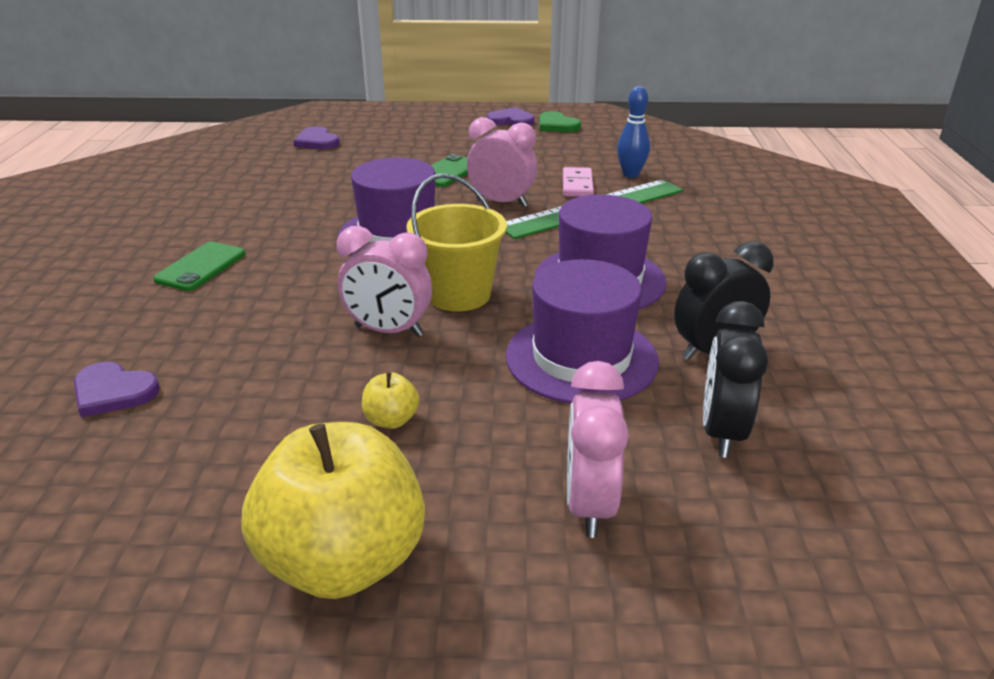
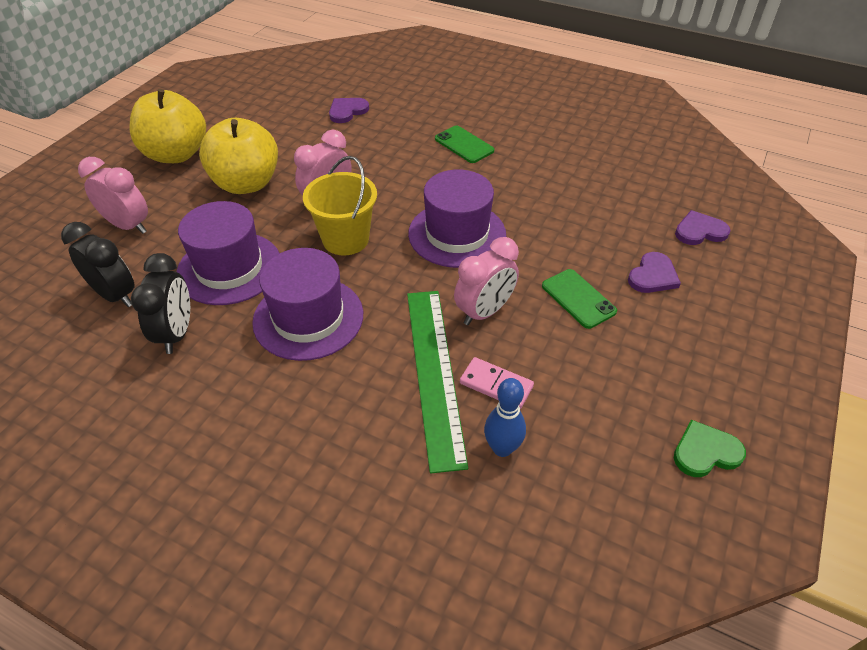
camera: 115 degrees right, 15 degrees up
(391, 420) = (246, 183): yellow apple -> yellow apple, size x2.42
(511, 120) = (738, 409): purple heart -> purple heart (653, 276)

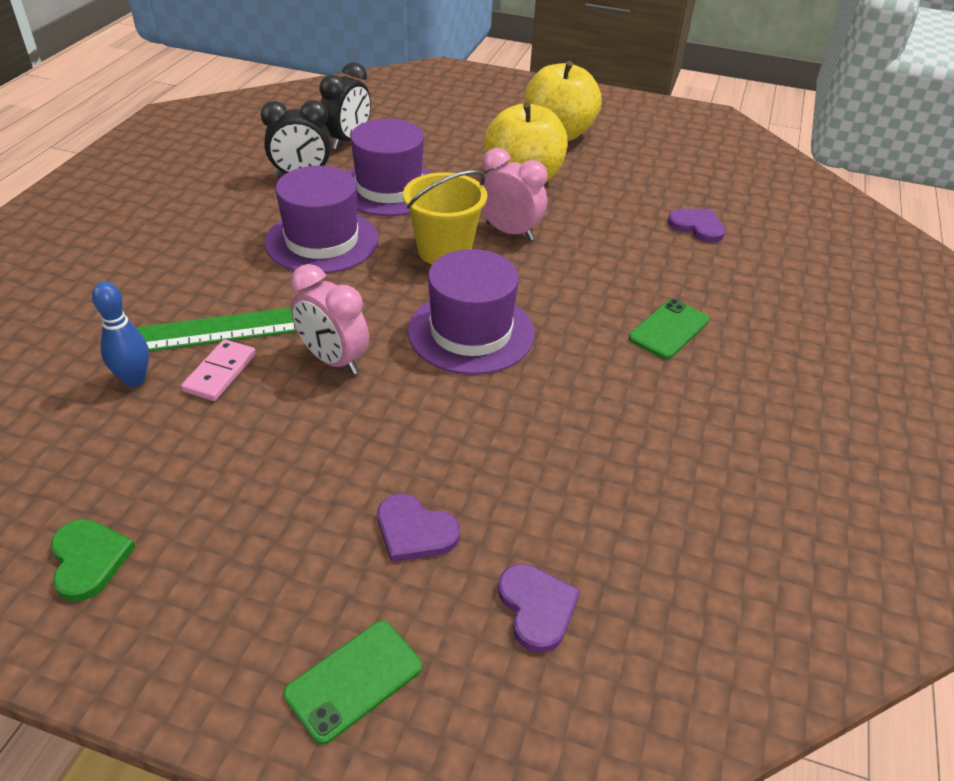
camera: 80 degrees right, 5 degrees down
(128, 226) = (440, 130): pink clock -> none
(578, 298) = (360, 445): green phone -> green phone (354, 680)

